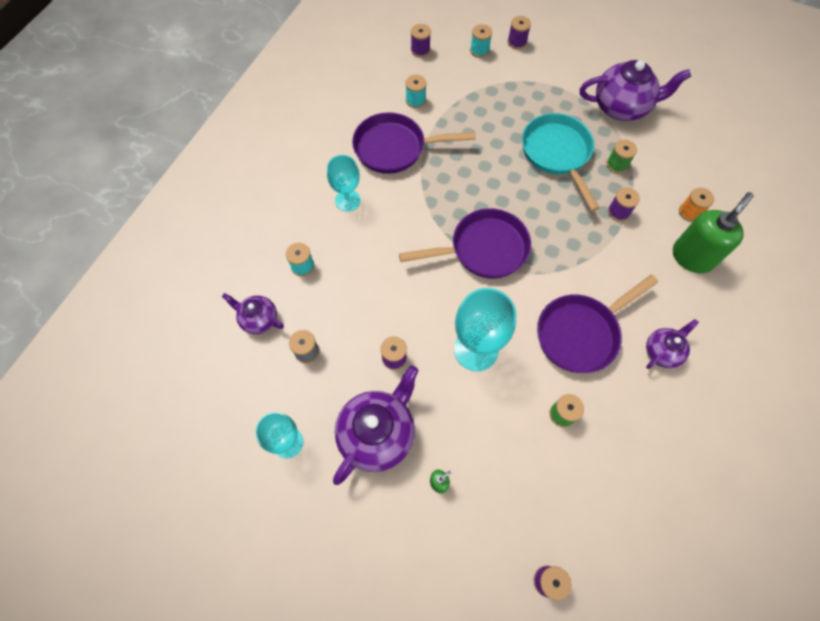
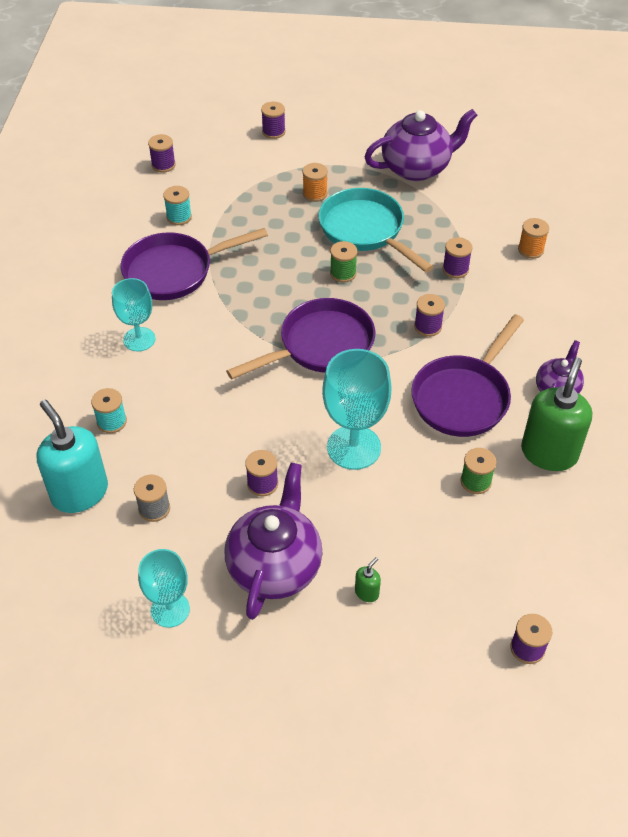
camera: 20 degrees left, 15 degrees down
(258, 319) = (79, 492): purple teapot -> turquoise soap dispenser
(479, 51) = (234, 150): turquoise spool -> none
(529, 109) = (315, 194): none -> orange spool
(575, 258) = (428, 326): none -> purple spool
(617, 165) = (434, 224): green spool -> green spool (343, 273)
(692, 257) = (550, 291): green soap dispenser -> green soap dispenser (549, 453)

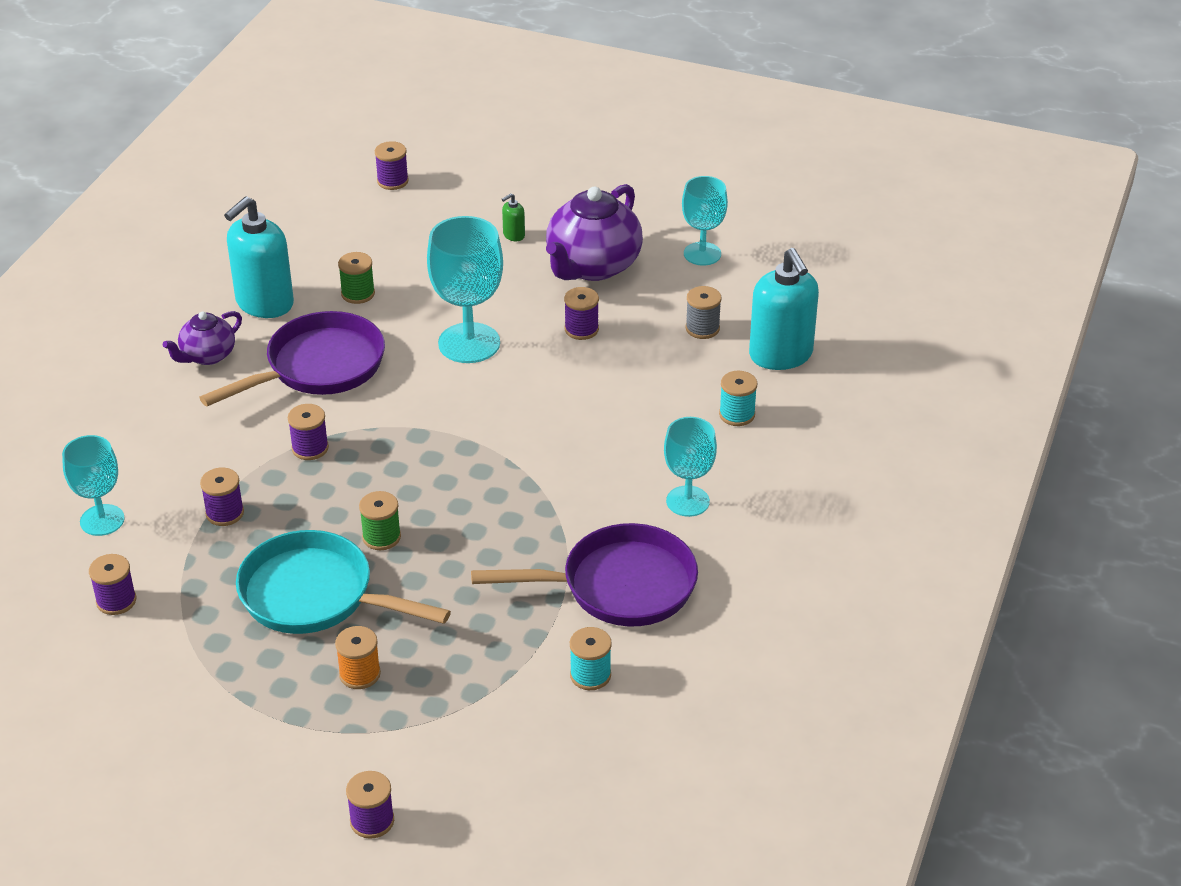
camera: 165 degrees left, 10 degrees down
(163, 165) = (592, 786): purple spool -> purple spool (116, 601)
(321, 345) = (456, 451): purple pan -> none
(365, 230) = (315, 595): turquoise pan -> turquoise pan turned 135 degrees clockwise
(417, 168) = (169, 689): purple teapot -> none
(530, 250) = (102, 520): orange spool -> turquoise goblet
(549, 453) = (264, 303): green soap dispenser -> turquoise soap dispenser

